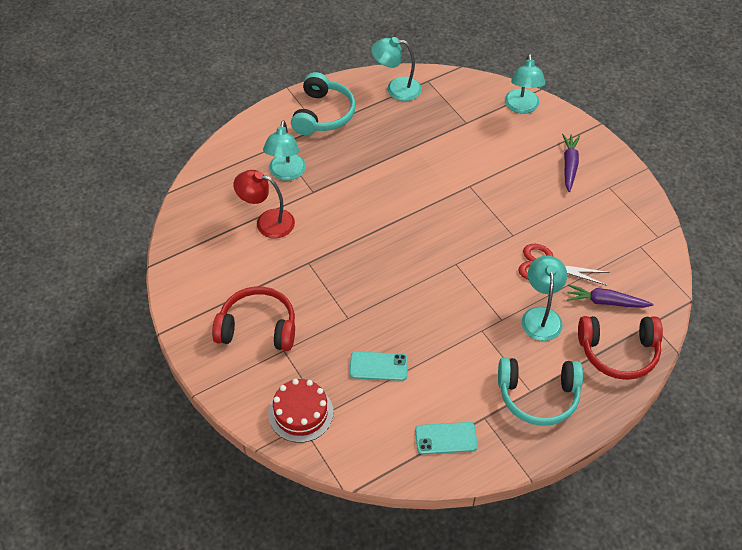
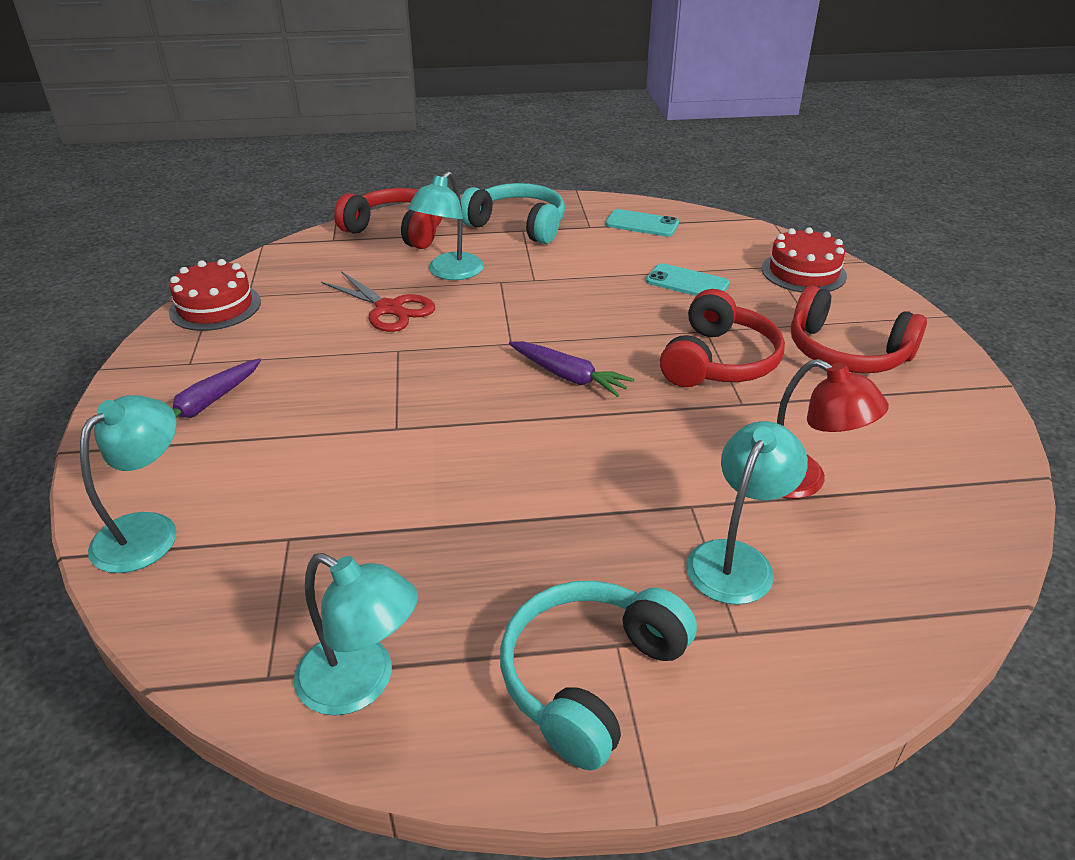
camera: 155 degrees left, 15 degrees down
(330, 292) = (719, 361): none -> red headphones
(605, 302) = (359, 264): purple carrot -> purple carrot (569, 376)
(646, 230) = (215, 307): none -> red cake

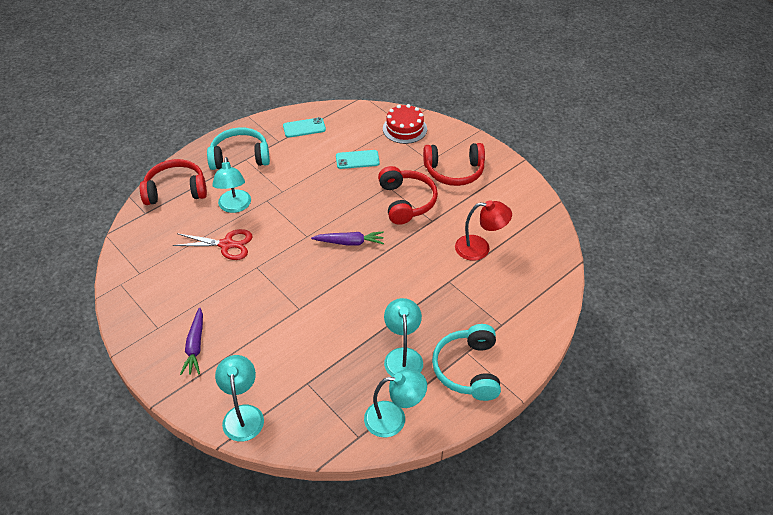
camera: 35 degrees left, 10 degrees up
(215, 307) = (129, 289): red cake -> none
(736, 559) = (481, 295): turquoise lamp -> turquoise lamp (403, 356)

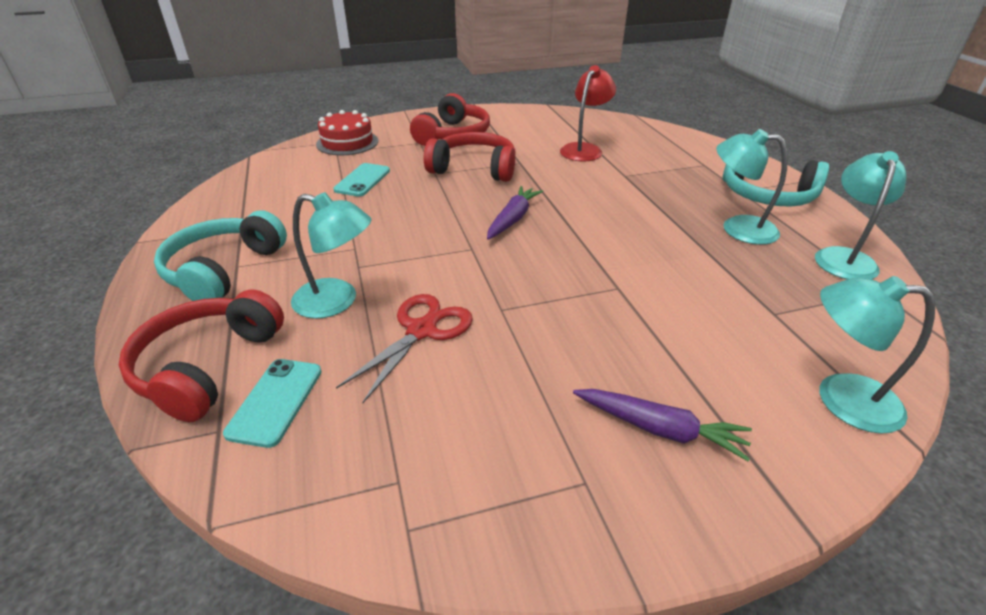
camera: 65 degrees left, 10 degrees down
(304, 128) = (244, 202): turquoise phone -> turquoise phone (275, 401)

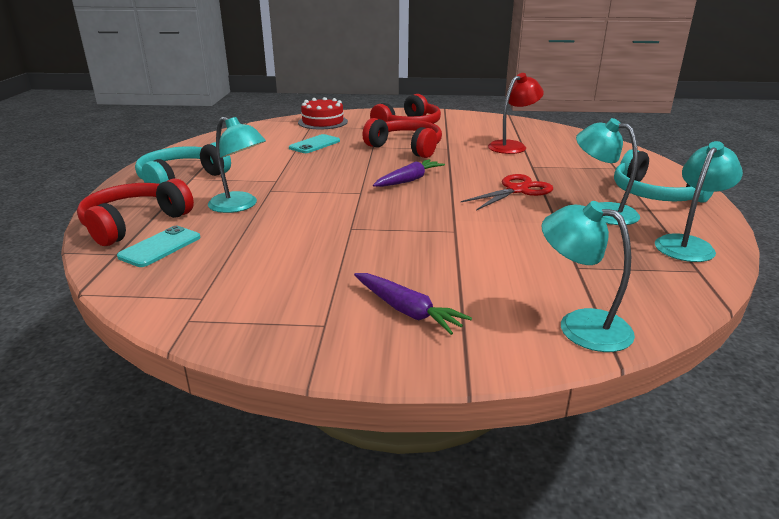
camera: 20 degrees right, 10 degrees down
(421, 331) = (283, 230): red scissors -> red scissors (517, 190)

